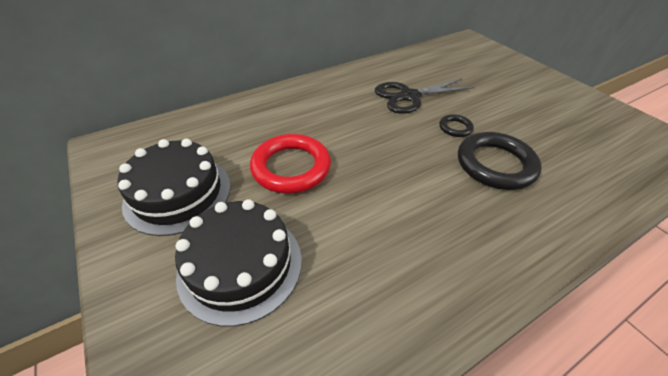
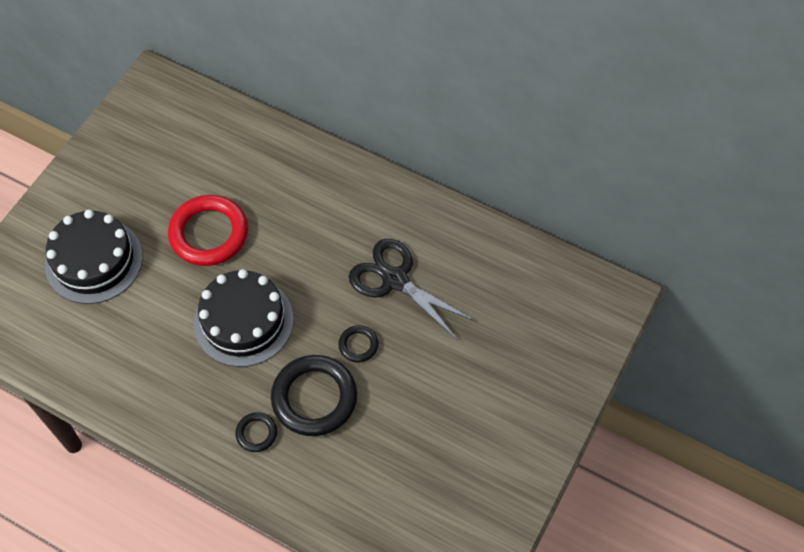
camera: 60 degrees right, 15 degrees up
(178, 193) = (133, 175): black cake -> black cake (243, 321)
(522, 211) = (256, 433): none -> black ring

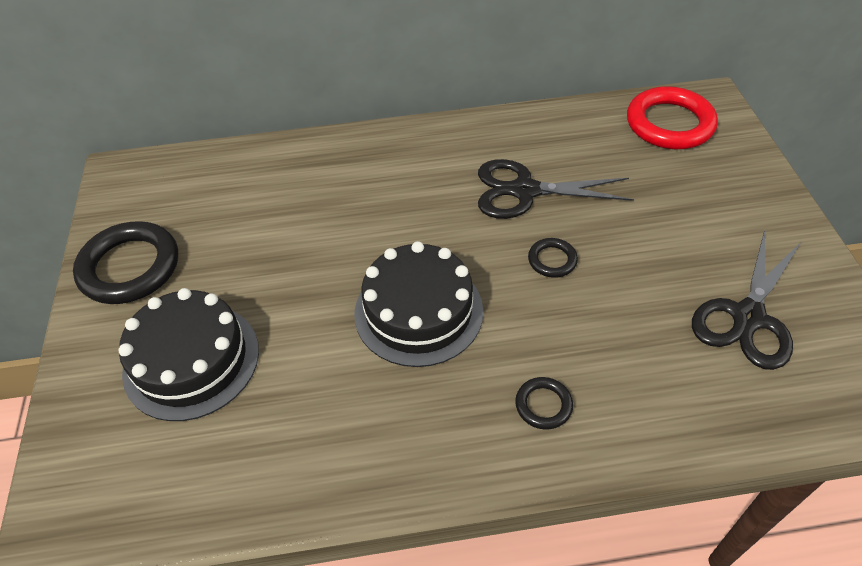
camera: 35 degrees left, 10 degrees down
(209, 233) = (303, 259): red ring -> red ring (669, 124)
(314, 398) = (563, 331): black ring -> black ring (130, 267)
(437, 474) = (748, 317): none -> black scissors

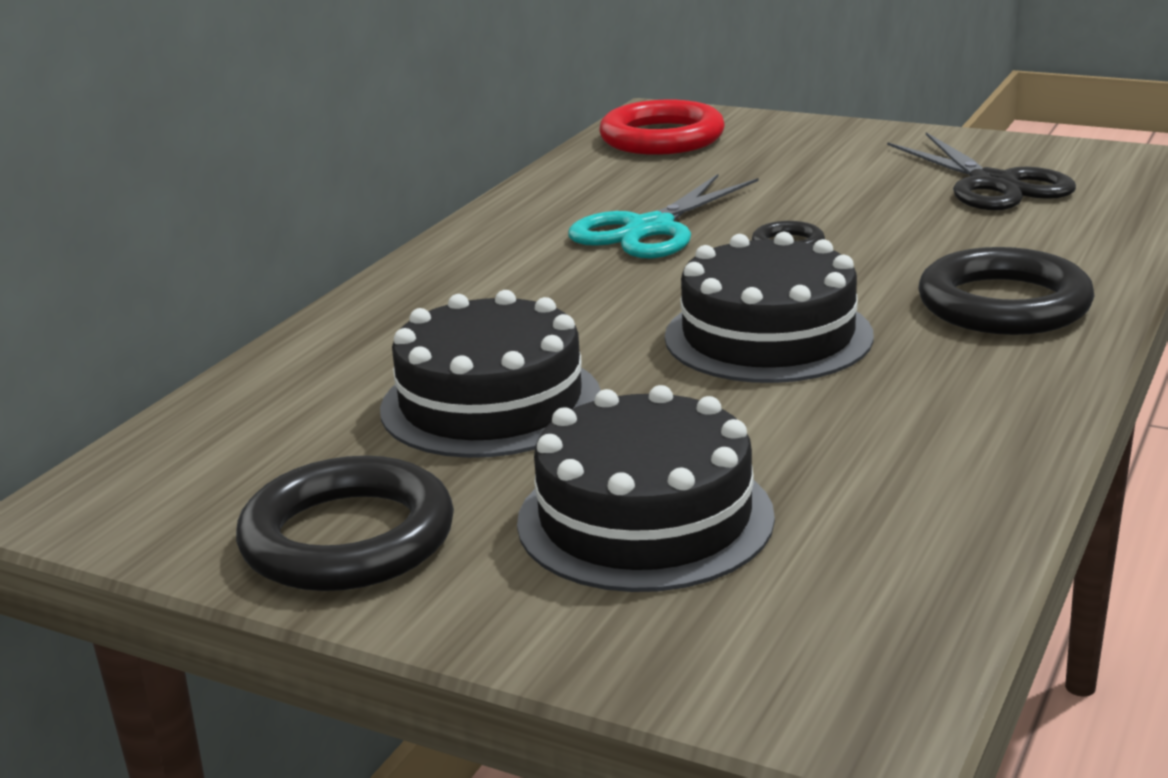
camera: 55 degrees left, 25 degrees down
(275, 243) = (491, 403): none -> black cake
(524, 191) = (650, 229): black scissors -> turquoise scissors
(543, 405) = (1004, 304): black ring -> black ring, size x2.09

